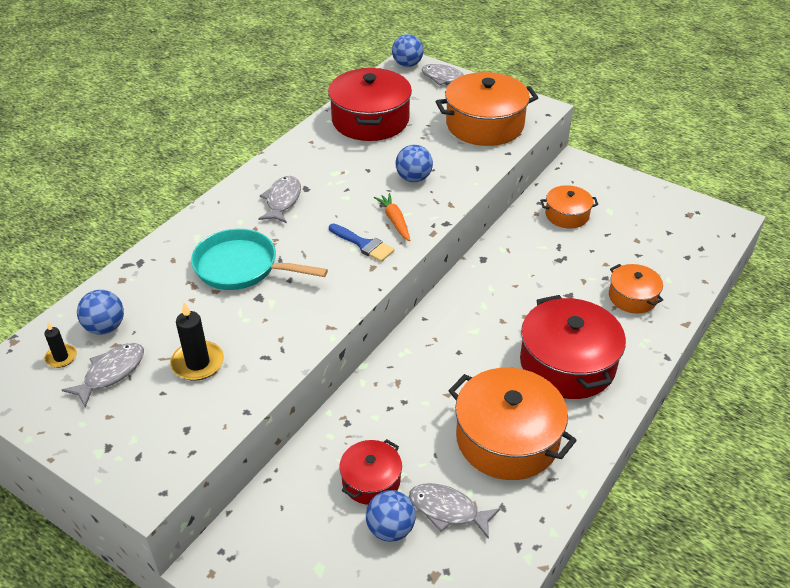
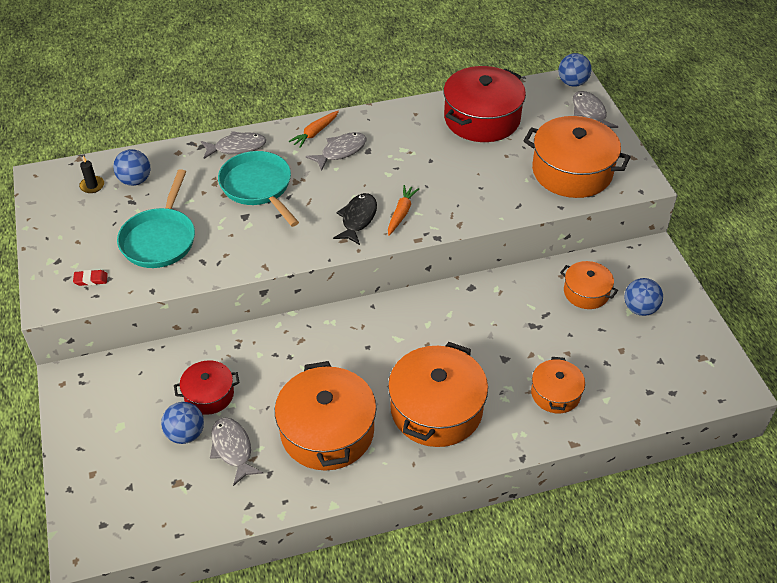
camera: 40 degrees right, 5 degrees up
(111, 373) = (107, 214): grey fish -> grey fish (237, 147)
(168, 441) = (91, 279): none -> red eraser
(198, 363) = (160, 239): black candle -> turquoise pan
(240, 197) = (315, 133): none -> orange carrot
(364, 244) = (357, 219): blue brush -> black fish
(413, 178) = (457, 186): blue ball -> blue ball (640, 309)
(567, 364) = (436, 409): red pot -> orange pot

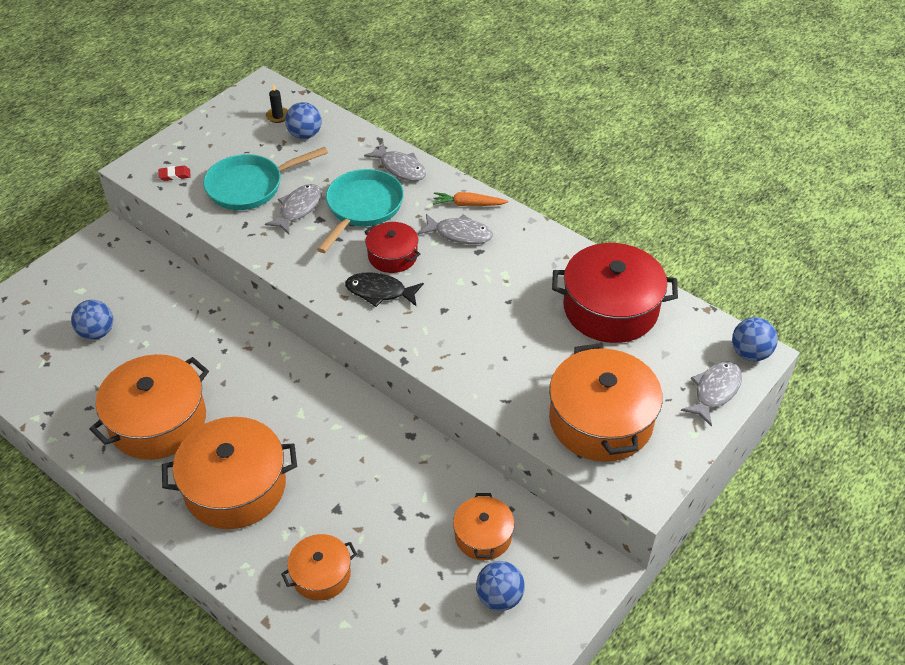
camera: 55 degrees right, 0 degrees up
(91, 279) = (175, 175): red eraser -> red eraser turned 60 degrees counterclockwise
(209, 394) = (146, 323): red pot -> red pot (392, 256)
(232, 449) = (100, 370): grey fish -> grey fish (298, 209)
(357, 219) = (380, 292): black fish -> black fish turned 150 degrees counterclockwise
(401, 213) = (414, 318): orange carrot -> none

